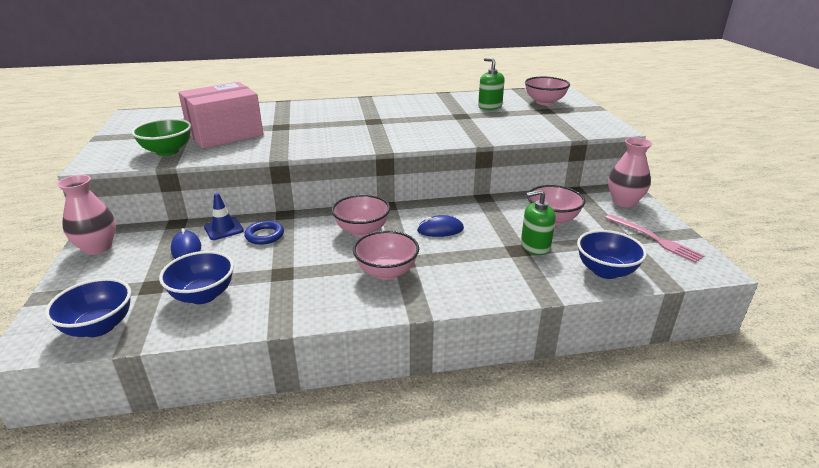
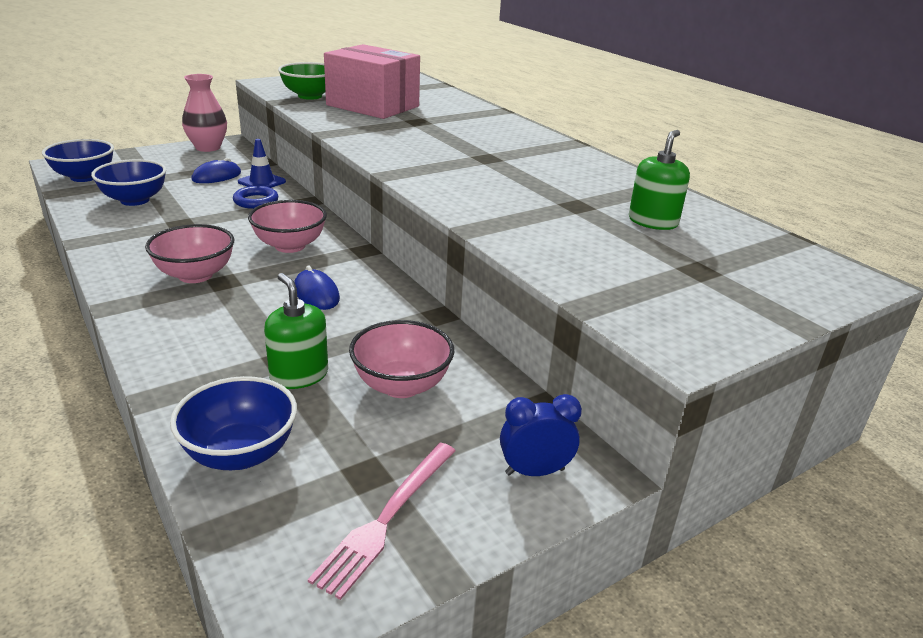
camera: 65 degrees right, 0 degrees up
(544, 102) = (752, 267): pink bowl -> none
(624, 202) = (534, 471): pink vase -> blue clock

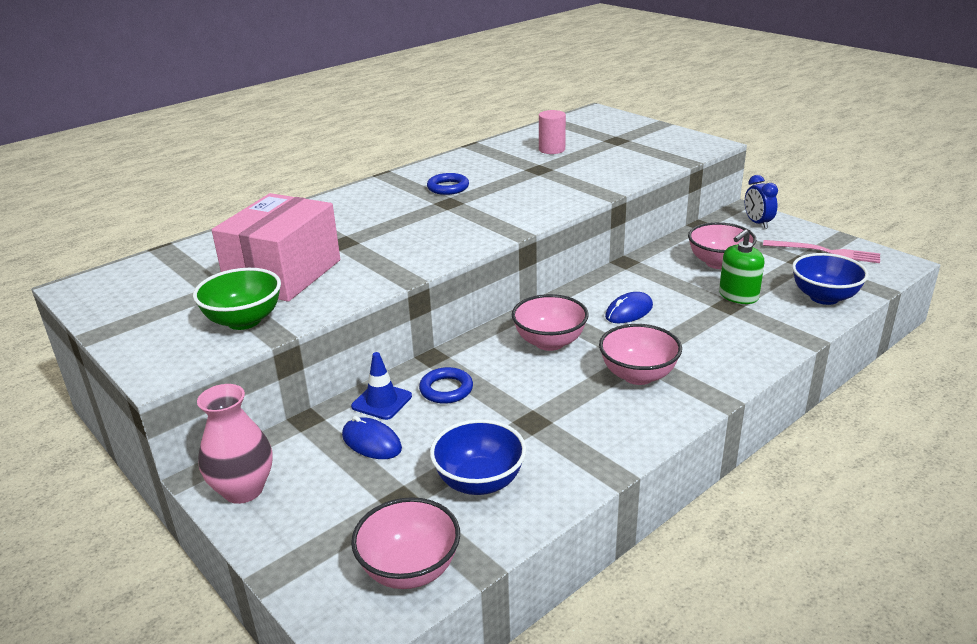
camera: 95 degrees left, 0 degrees up
(84, 177) = (409, 569): blue bowl -> pink bowl
(529, 161) = (448, 187): none -> blue ring
(653, 222) = (552, 149): green soap dispenser -> pink cylinder

